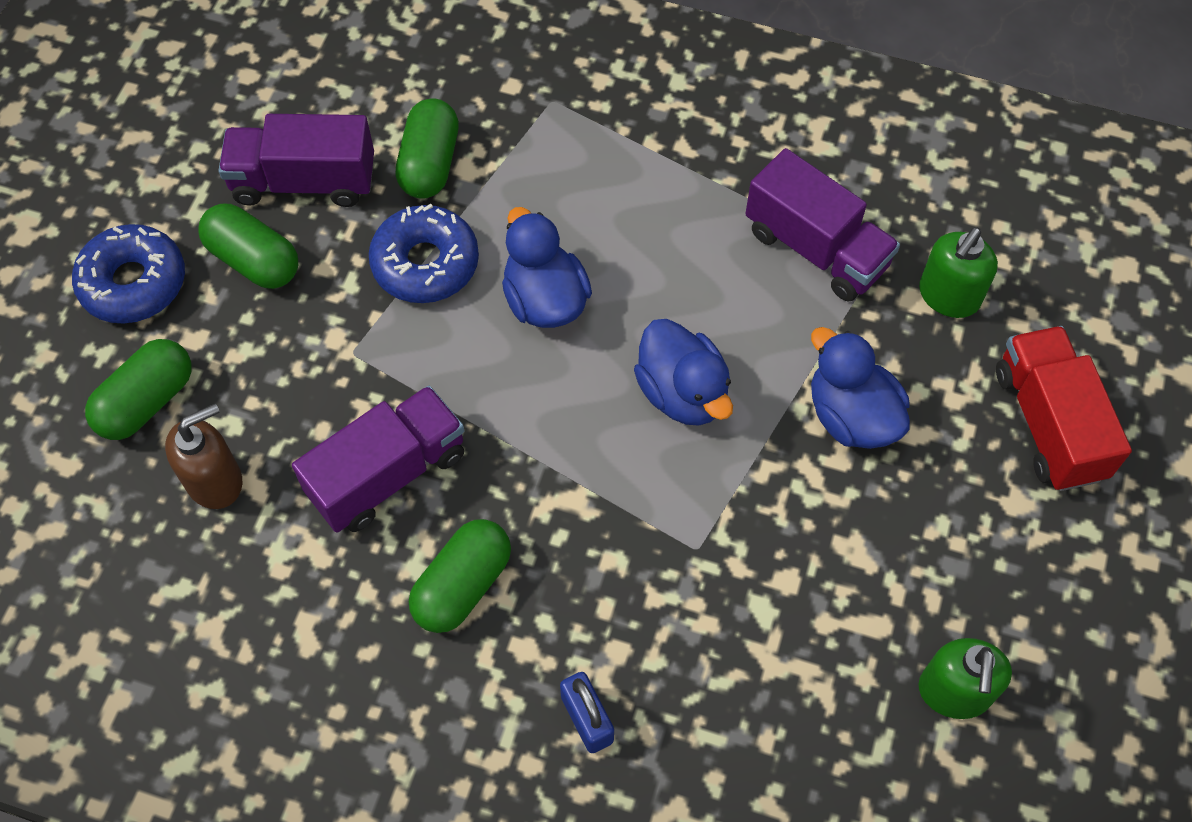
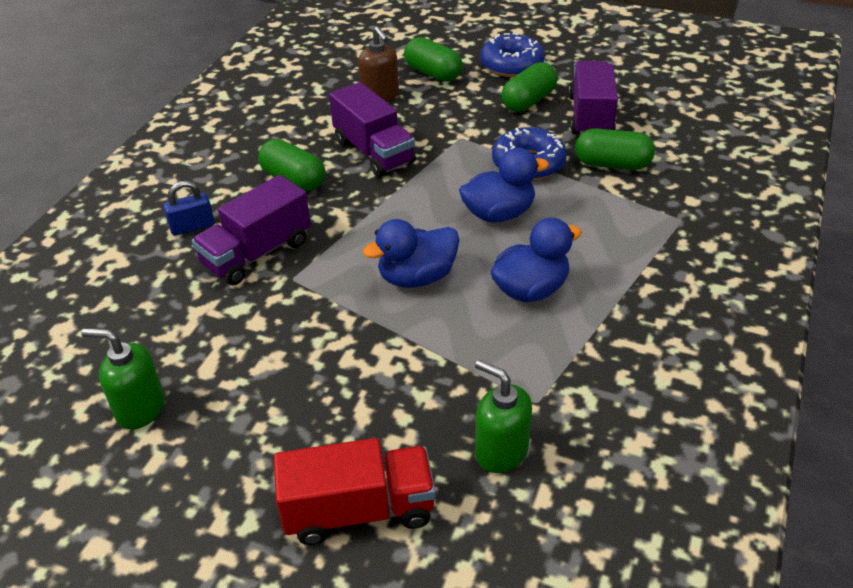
camera: 95 degrees right, 20 degrees down
(816, 248) = (550, 362): purple truck -> purple truck (257, 253)
(851, 416) = (385, 370): blue duck -> blue duck (530, 290)

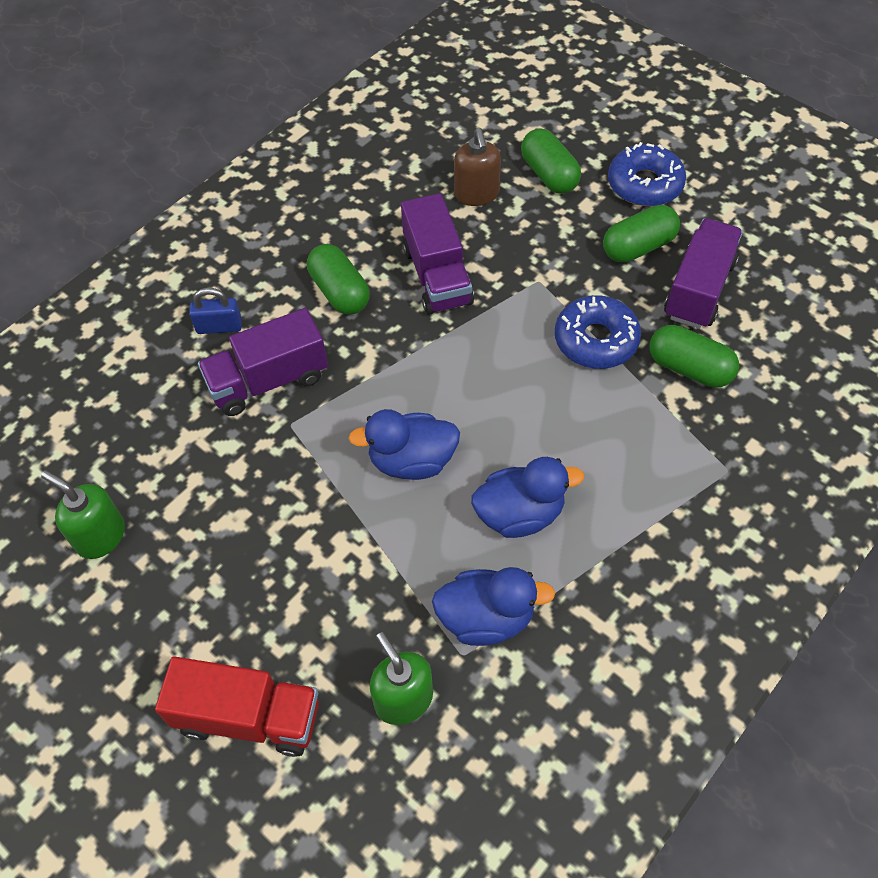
camera: 20 degrees right, 15 degrees up
(499, 214) = (532, 402): blue duck -> blue duck (486, 618)

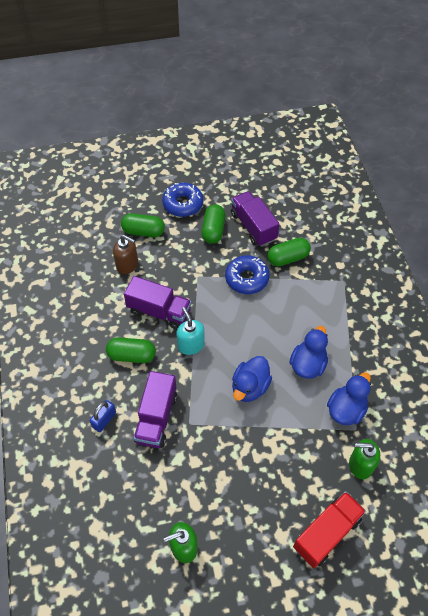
camera: 55 degrees left, 0 degrees up
(417, 346) = (191, 345): none -> turquoise soap dispenser

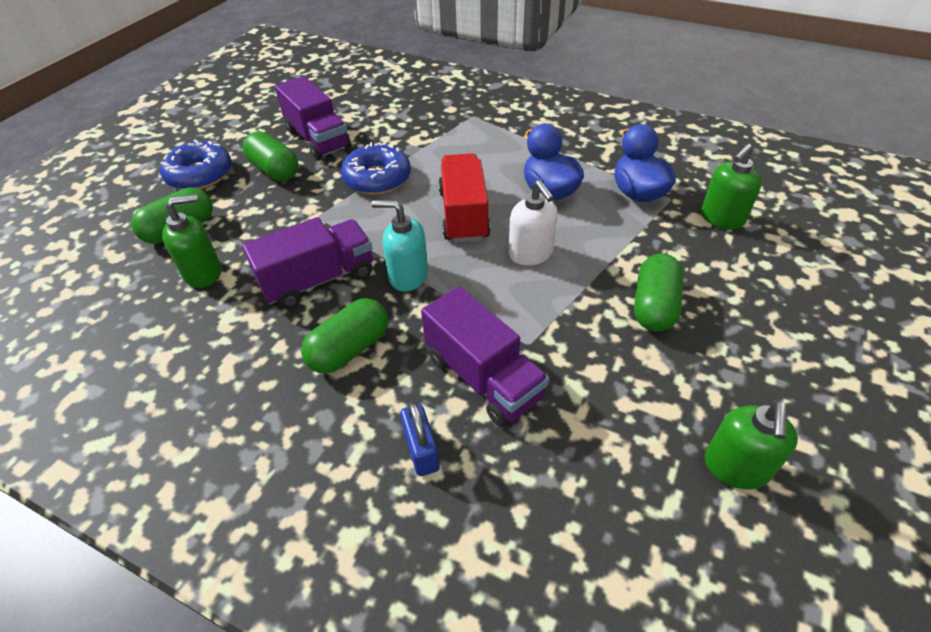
camera: 50 degrees left, 10 degrees down
(127, 265) = (203, 273): brown soap dispenser -> green soap dispenser
(250, 387) = (531, 254): blue duck -> white soap dispenser
(253, 227) = (317, 139): purple truck -> purple truck turned 135 degrees counterclockwise
(288, 258) = (393, 136): green capsule -> green capsule (654, 306)
(326, 533) = (801, 293): red truck -> red truck (463, 215)

